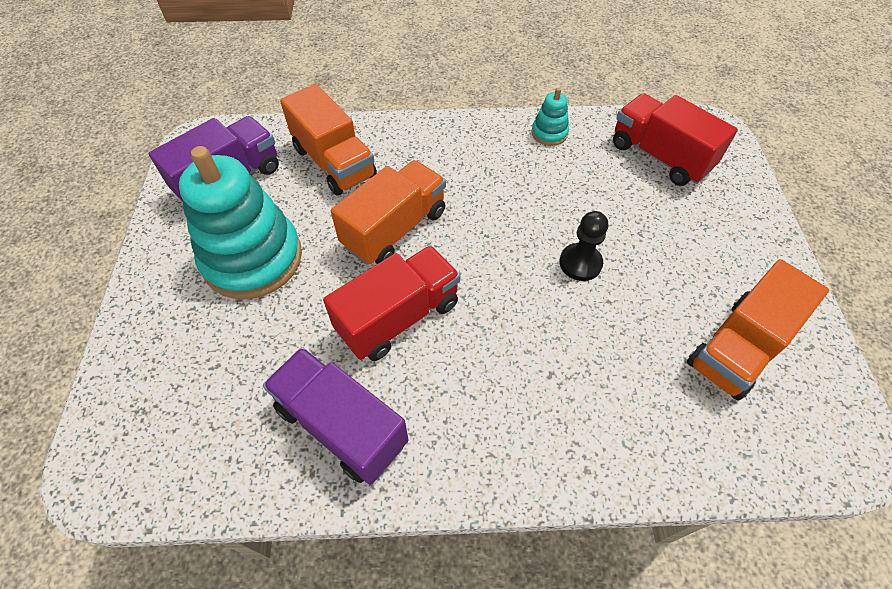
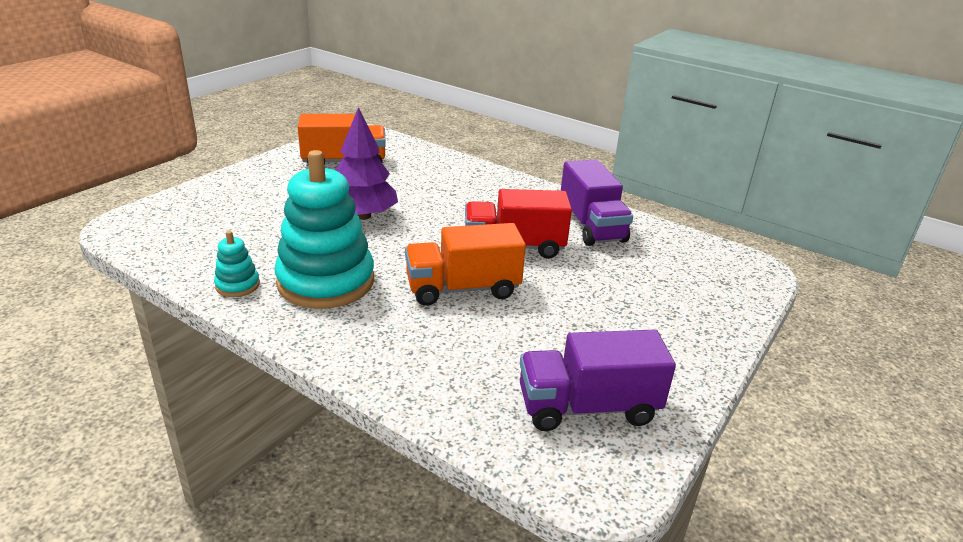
camera: 145 degrees left, 25 degrees down
(252, 259) = (600, 325): turquoise stacking toy -> turquoise stacking toy (326, 282)
(334, 162) = (460, 366): orange truck -> none
(580, 263) = (363, 216): black pawn -> purple tree
(660, 156) = (198, 231): red truck -> none

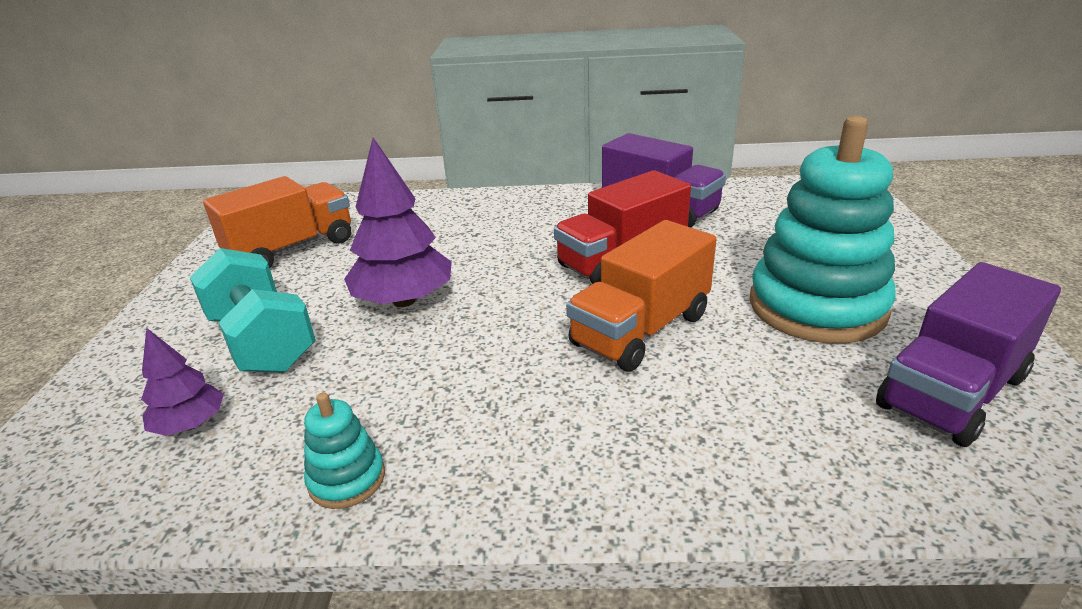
camera: 30 degrees left, 0 degrees up
(206, 231) = (190, 425): none -> purple tree
(274, 207) = (262, 342): none -> turquoise dumbbell
(326, 282) = (470, 405): turquoise stacking toy -> turquoise stacking toy (816, 306)

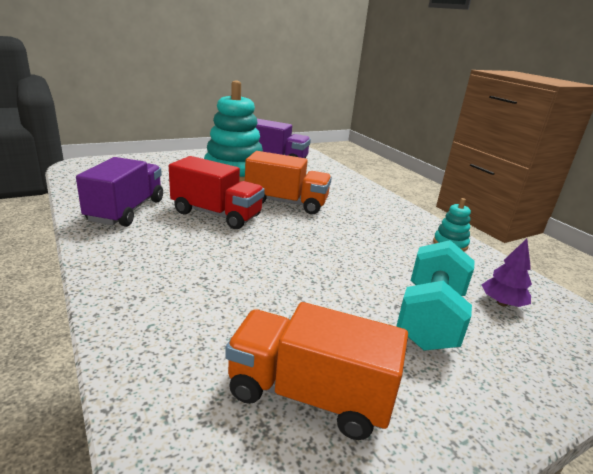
camera: 125 degrees left, 5 degrees down
(404, 301) = (327, 276): purple tree -> none

